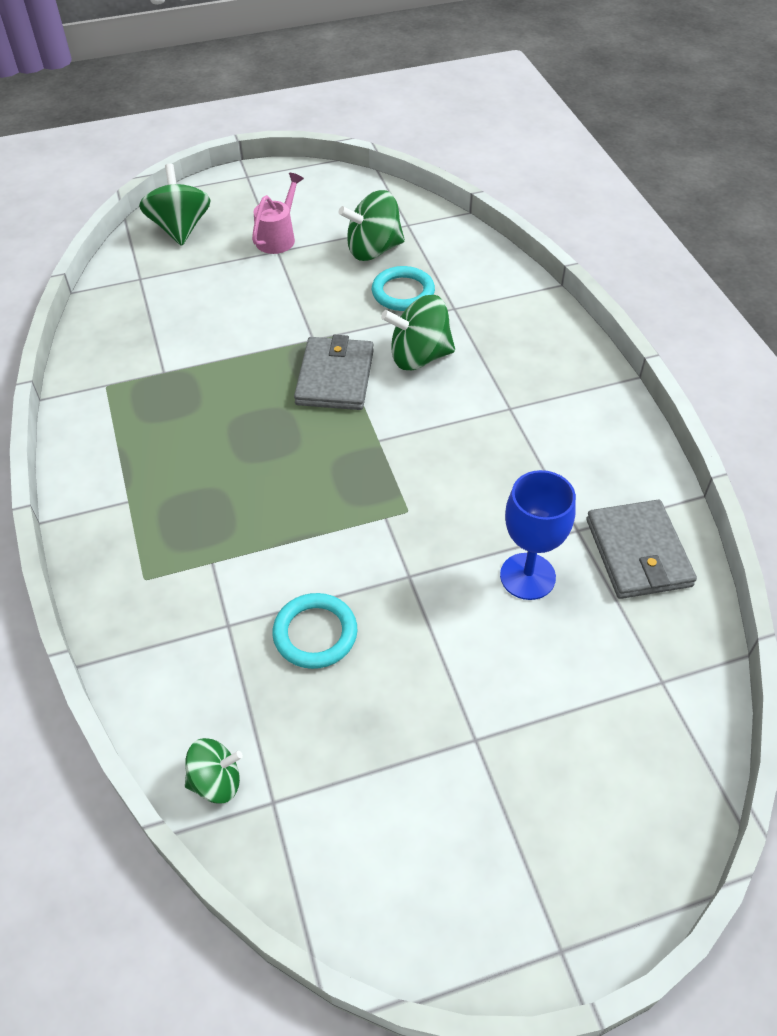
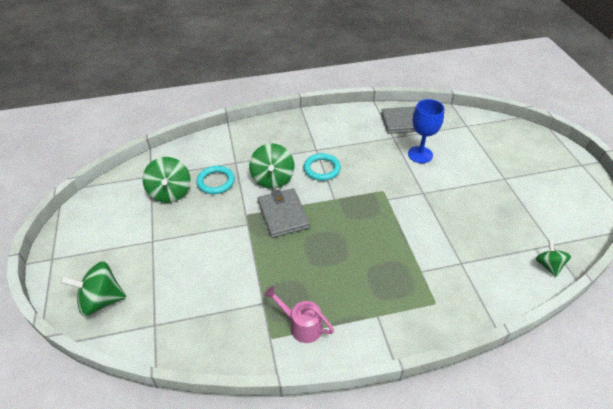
camera: 85 degrees left, 5 degrees down
(278, 237) = (137, 240): pink watering can -> pink watering can (301, 325)
(315, 633) = (461, 228): turquoise ring -> turquoise ring (322, 169)
(335, 377) = (283, 214): grey wallet -> grey wallet turned 60 degrees clockwise

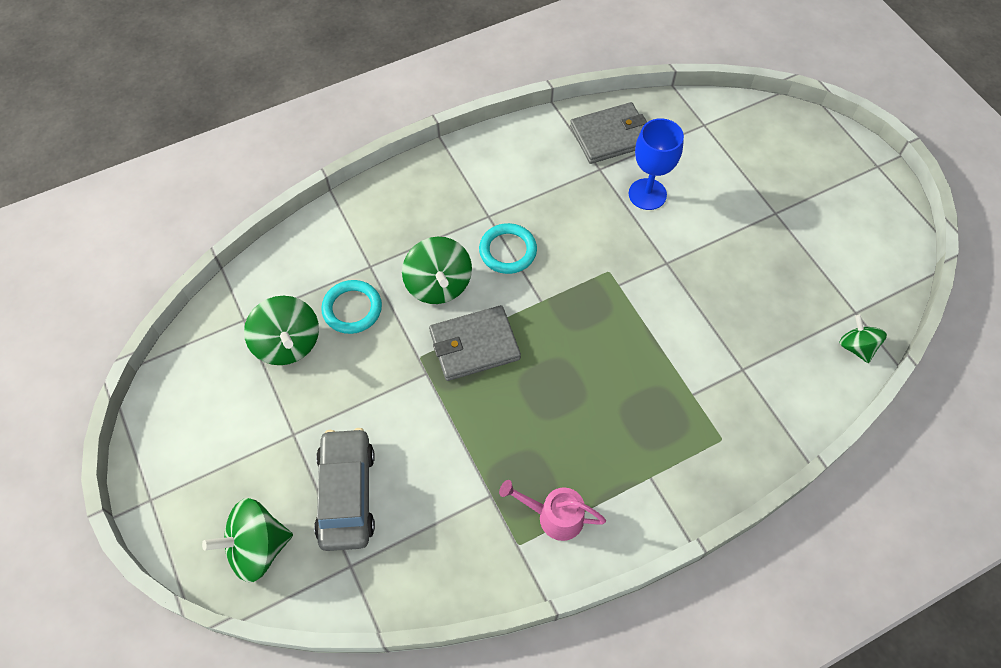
camera: 15 degrees left, 15 degrees up
(170, 281) = (347, 494): none -> grey car
(283, 214) = (474, 345): grey wallet -> grey wallet turned 75 degrees counterclockwise

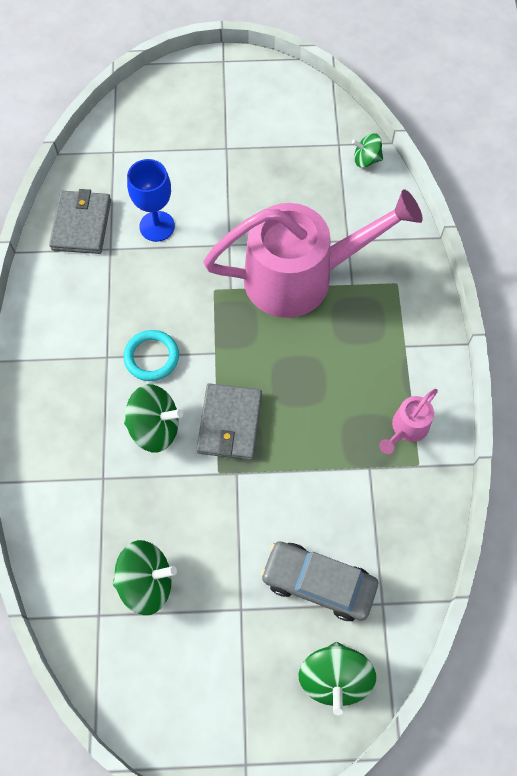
camera: 65 degrees left, 5 degrees up
(352, 309) = (140, 511): turquoise ring -> none
(672, 343) = (302, 277): none -> pink watering can

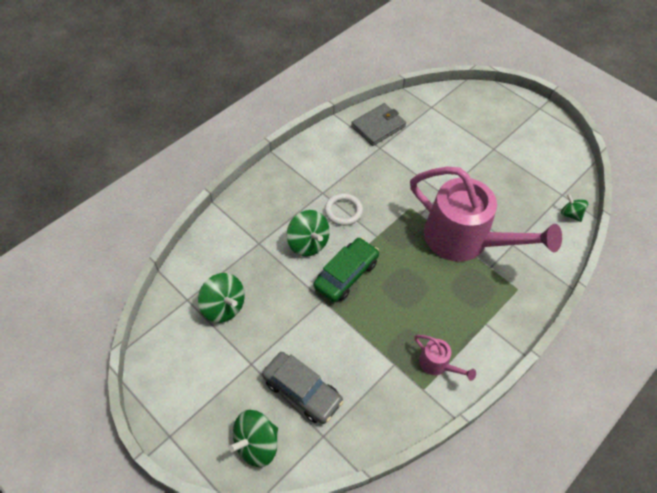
camera: 45 degrees right, 10 degrees down
(151, 357) = (343, 211): turquoise ring -> white ring
(157, 226) = (414, 156): blue goblet -> none
(230, 423) = (346, 274): grey wallet -> green car
(318, 583) = (302, 391): grey car -> grey car turned 150 degrees clockwise
(406, 429) = (438, 365): pink watering can -> pink watering can turned 135 degrees counterclockwise

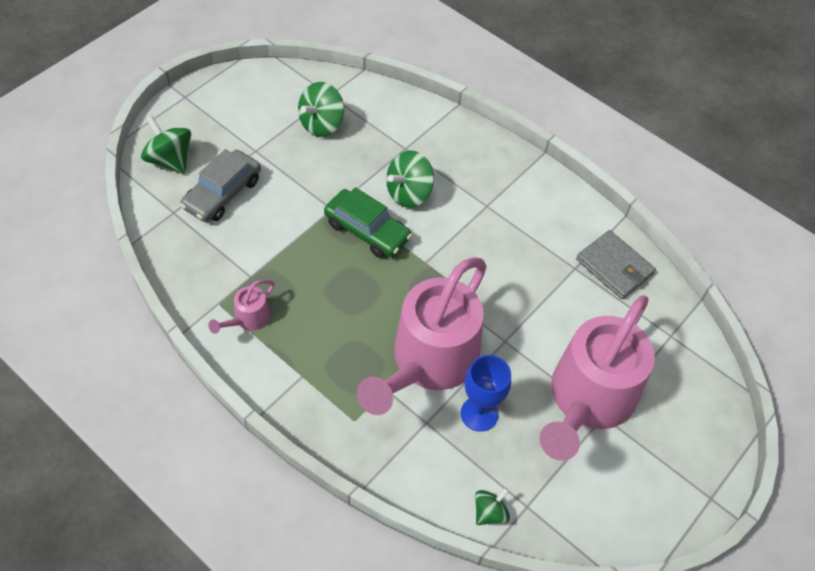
camera: 85 degrees right, 0 degrees up
(343, 211) = (460, 227): white ring -> none
(484, 155) = (587, 401): none -> pink watering can
(502, 213) = (479, 414): none -> blue goblet

